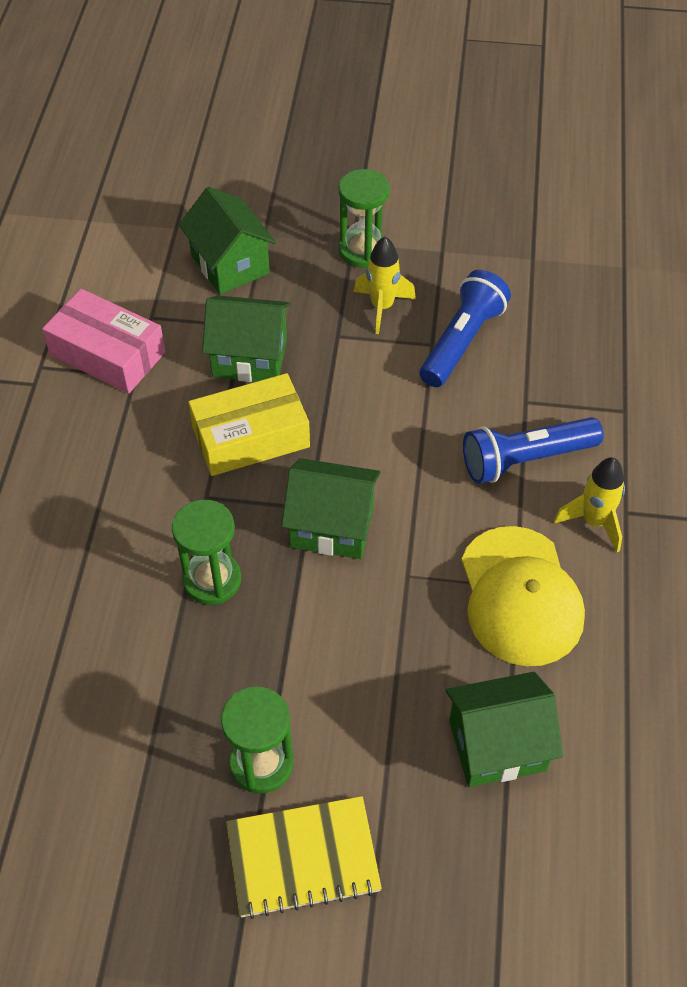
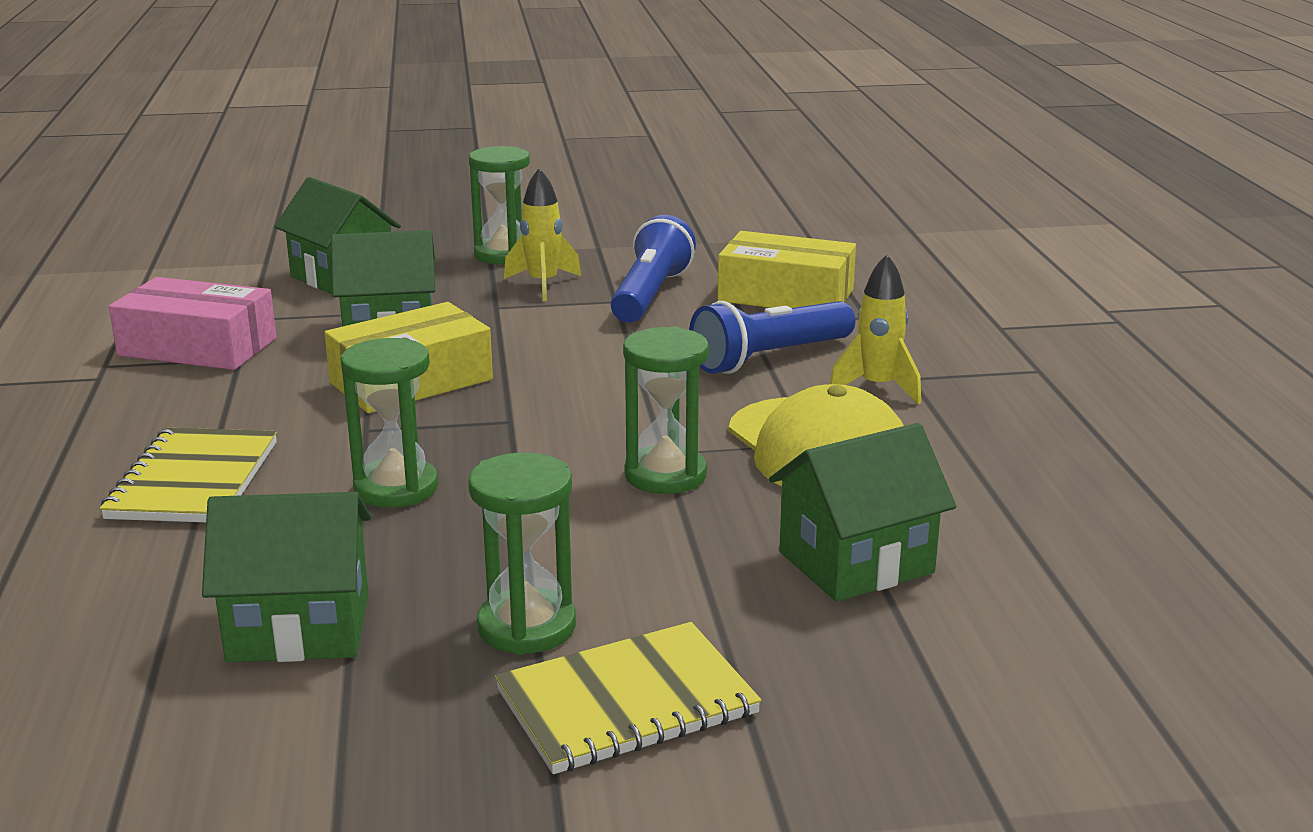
camera: 15 degrees left, 30 degrees down
(81, 538) = (194, 480): none -> yellow notebook
(332, 526) = (546, 429): green house -> green house (299, 628)
(399, 606) = (665, 475): none -> green hourglass
(570, 363) = (786, 295): none -> yellow box

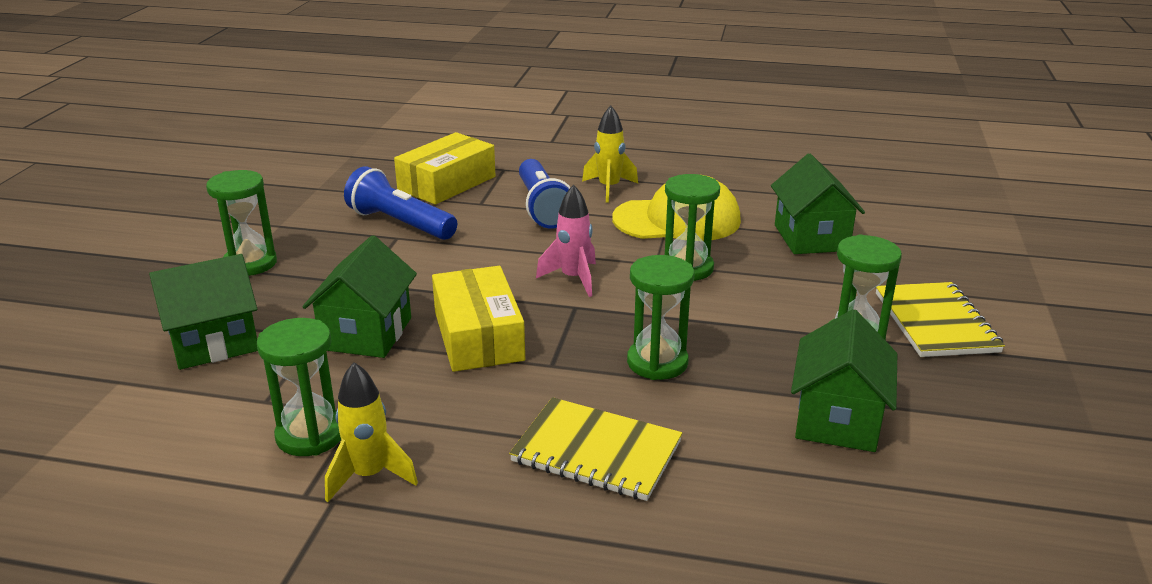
camera: 70 degrees left, 5 degrees up
(197, 347) = (310, 435): pink box -> green hourglass
(543, 284) = (336, 258): yellow rocket -> yellow rocket (369, 476)
(580, 408) = (573, 279): none -> pink rocket

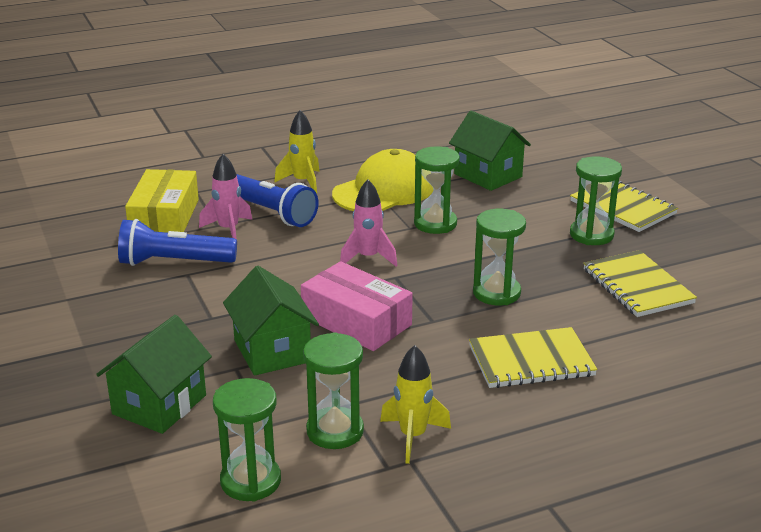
camera: 35 degrees left, 0 degrees up
(250, 263) = (91, 337): green hourglass -> green hourglass (250, 481)
(478, 336) = (356, 321): yellow box -> pink box
(483, 211) = (228, 230): none -> pink rocket
(837, 419) = (637, 286): green house -> yellow notebook

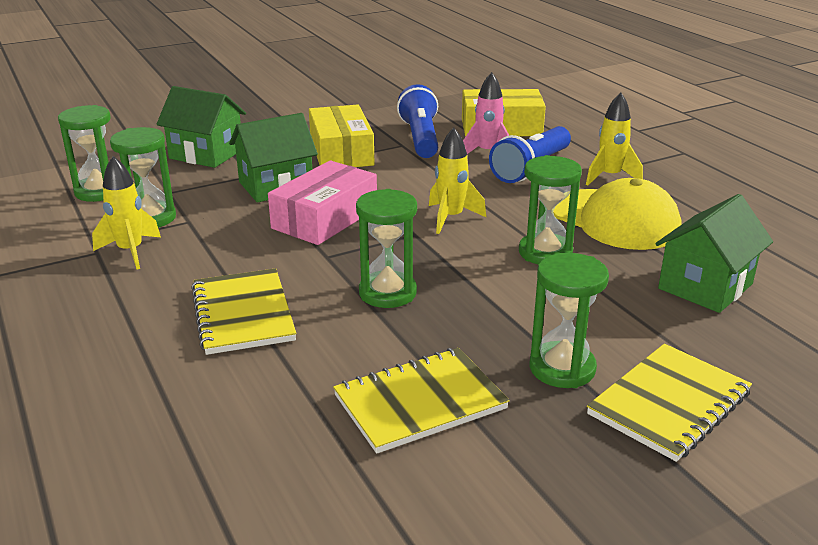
camera: 85 degrees right, 0 degrees up
(192, 310) = (341, 152): none -> yellow box
(368, 258) = (451, 218): pink rocket -> yellow rocket

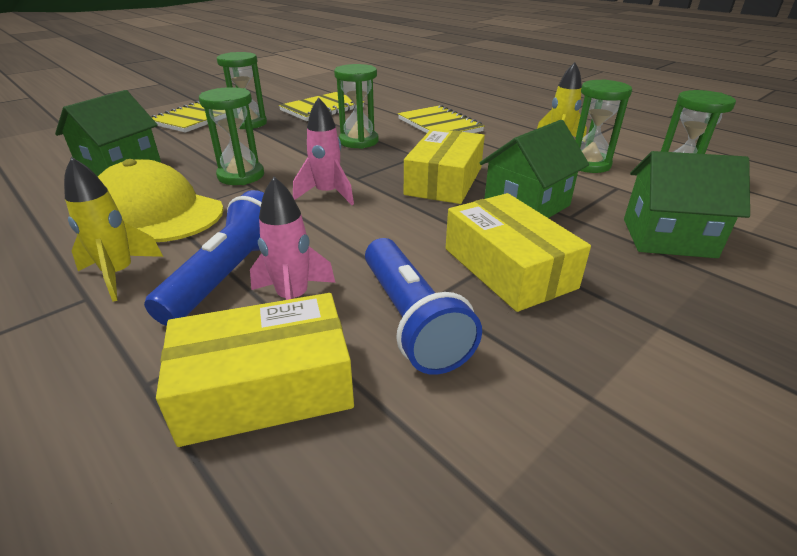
camera: 165 degrees right, 5 degrees up
(325, 218) = (444, 181): pink box -> yellow box
(451, 218) = (327, 194): yellow rocket -> pink rocket

